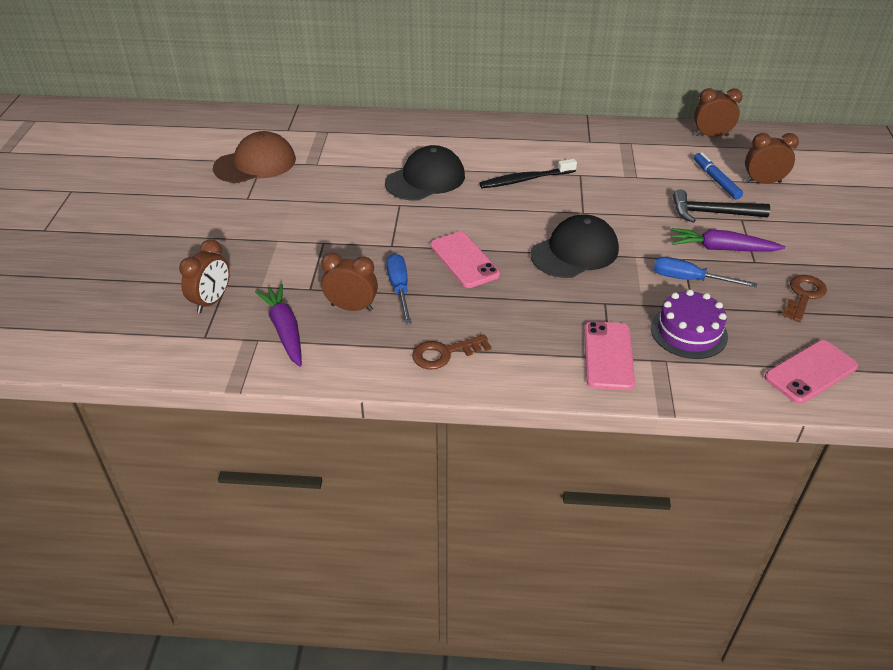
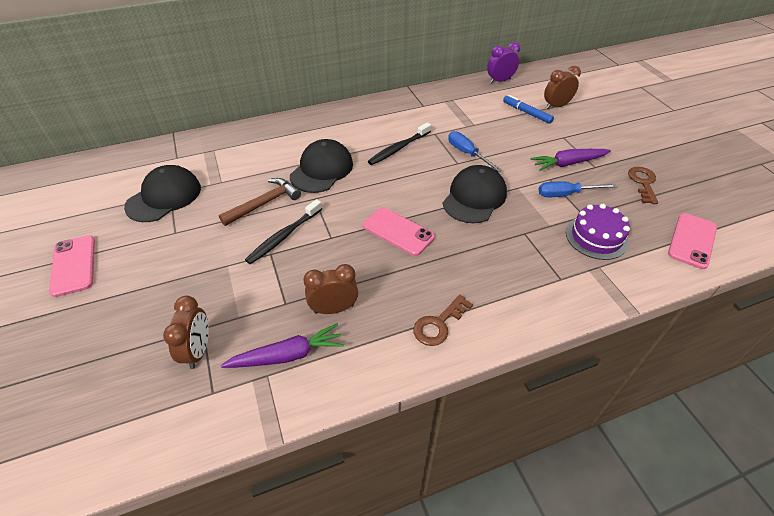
camera: 25 degrees left, 5 degrees up
(255, 164) = (164, 197): brown cap -> black cap
(285, 330) = (287, 355): purple carrot -> purple carrot turned 120 degrees clockwise
(346, 196) = (264, 203): none -> brown hammer
(346, 231) = (284, 236): none -> black toothbrush
(399, 289) = (363, 276): blue screwdriver -> blue screwdriver (467, 153)
(608, 356) = (559, 278): pink phone -> pink phone (73, 265)
(711, 135) = (500, 81): brown clock -> purple clock
(712, 213) = (542, 138): black hammer -> none

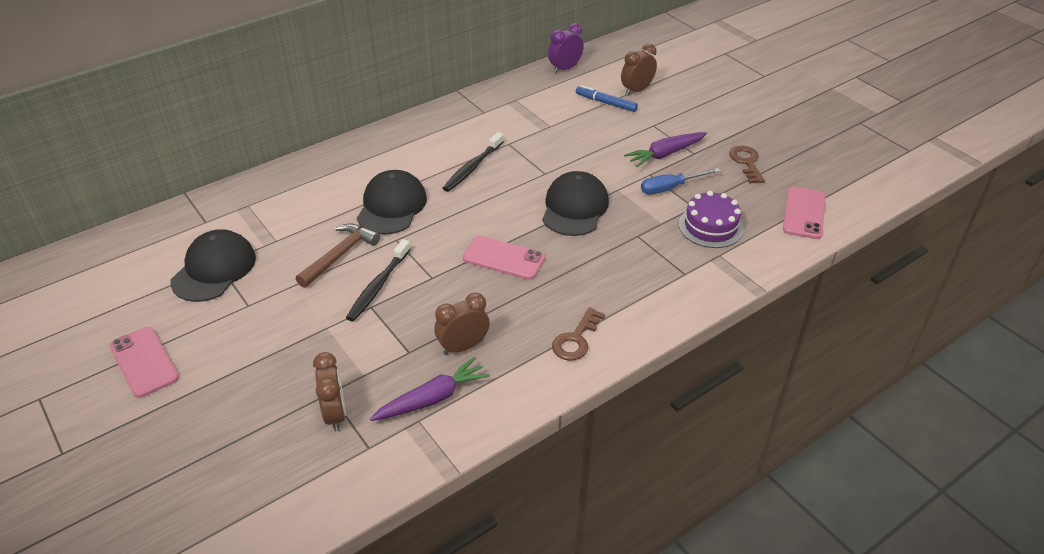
camera: 15 degrees left, 5 degrees down
(467, 153) = (552, 161): blue screwdriver -> none

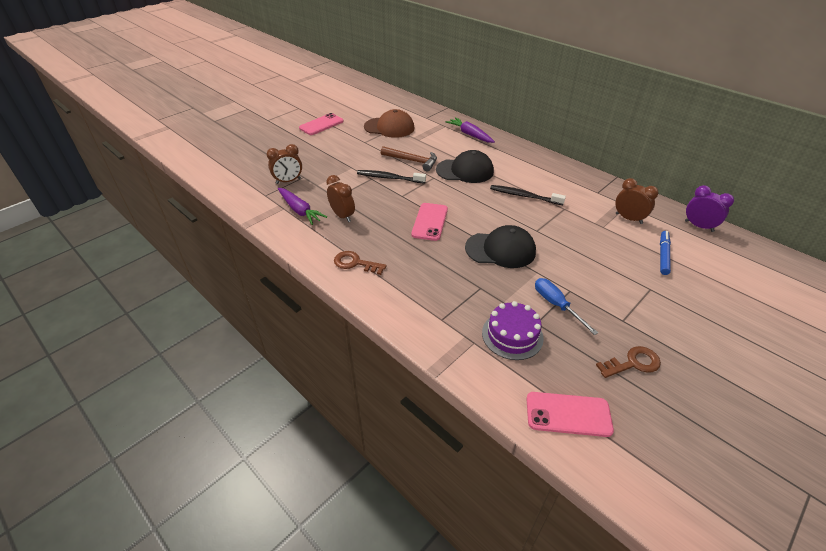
camera: 80 degrees right, 0 degrees up
(214, 269) = (389, 127): black cap -> brown cap
(636, 90) = (702, 274): brown clock -> brown clock (628, 218)
(665, 154) = (607, 299): purple carrot -> purple carrot (470, 135)

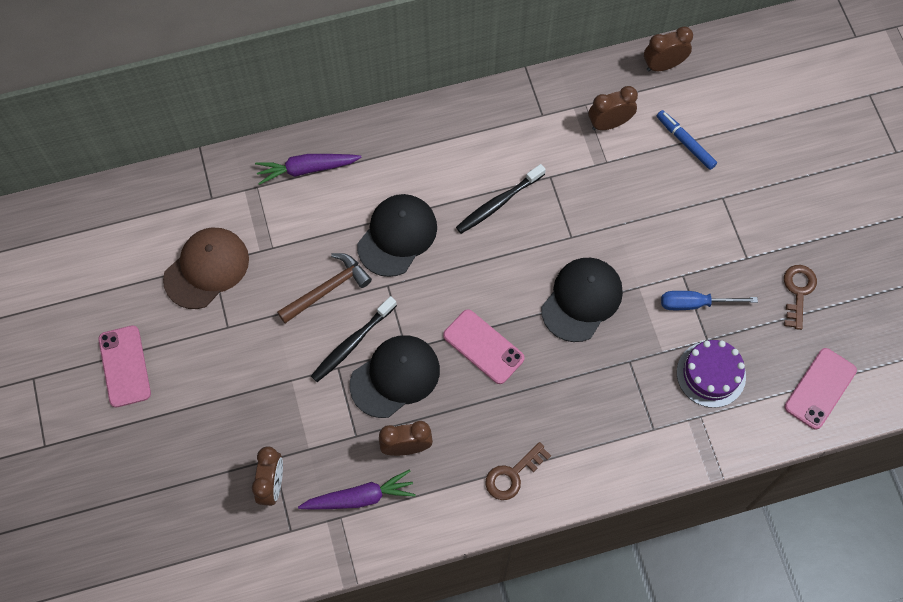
camera: 60 degrees left, 25 degrees up
(382, 198) = (395, 377): none -> black cap
(698, 226) = (663, 65): purple clock -> brown clock

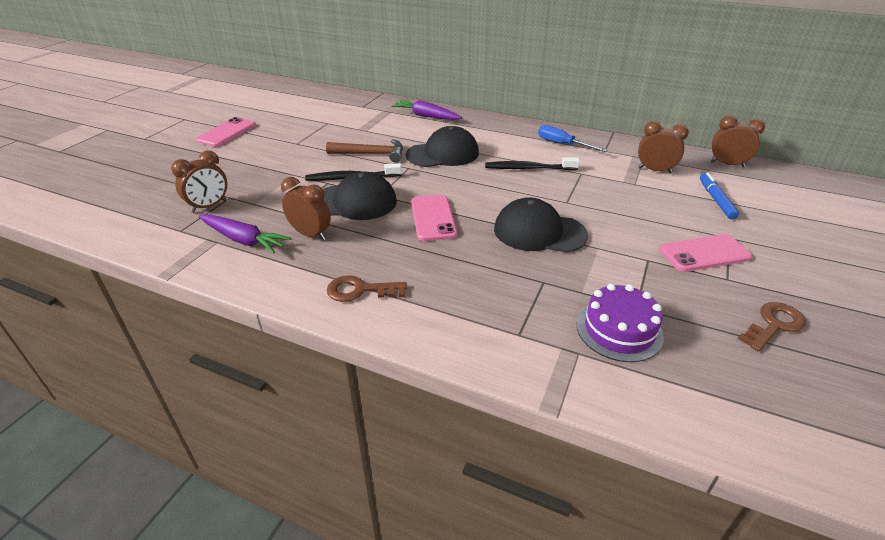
camera: 40 degrees right, 30 degrees down
(206, 269) = (321, 123): brown cap -> none
(581, 300) = (539, 232): black cap -> black cap turned 150 degrees counterclockwise
(695, 303) = (645, 280): blue screwdriver -> blue screwdriver (562, 144)
(820, 388) = (751, 412): pink phone -> pink phone (704, 253)

